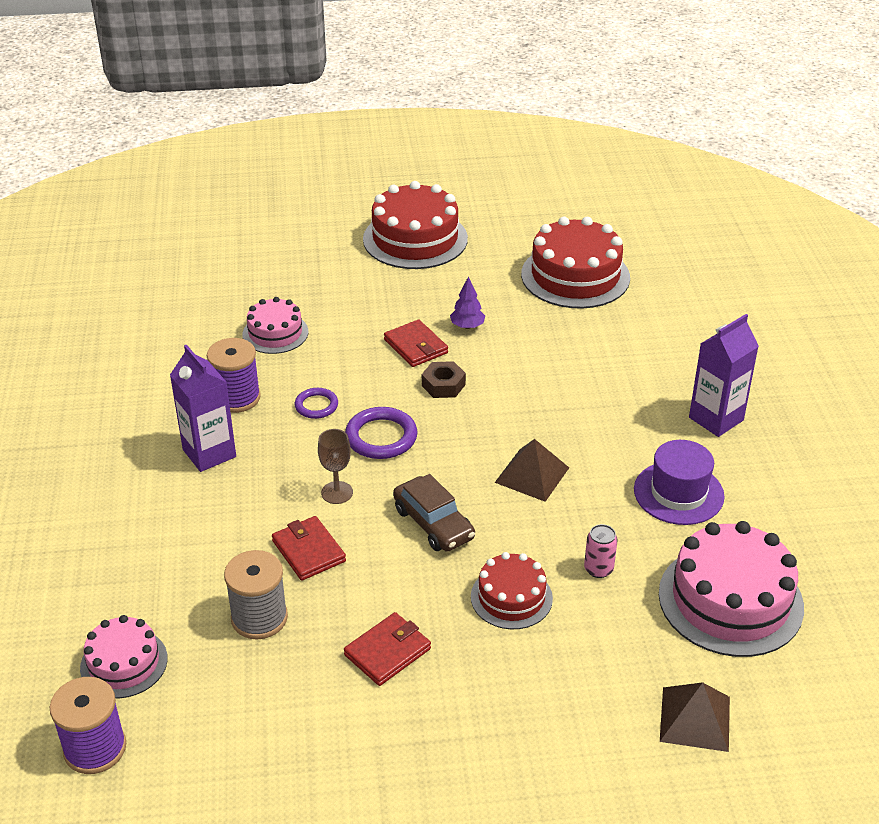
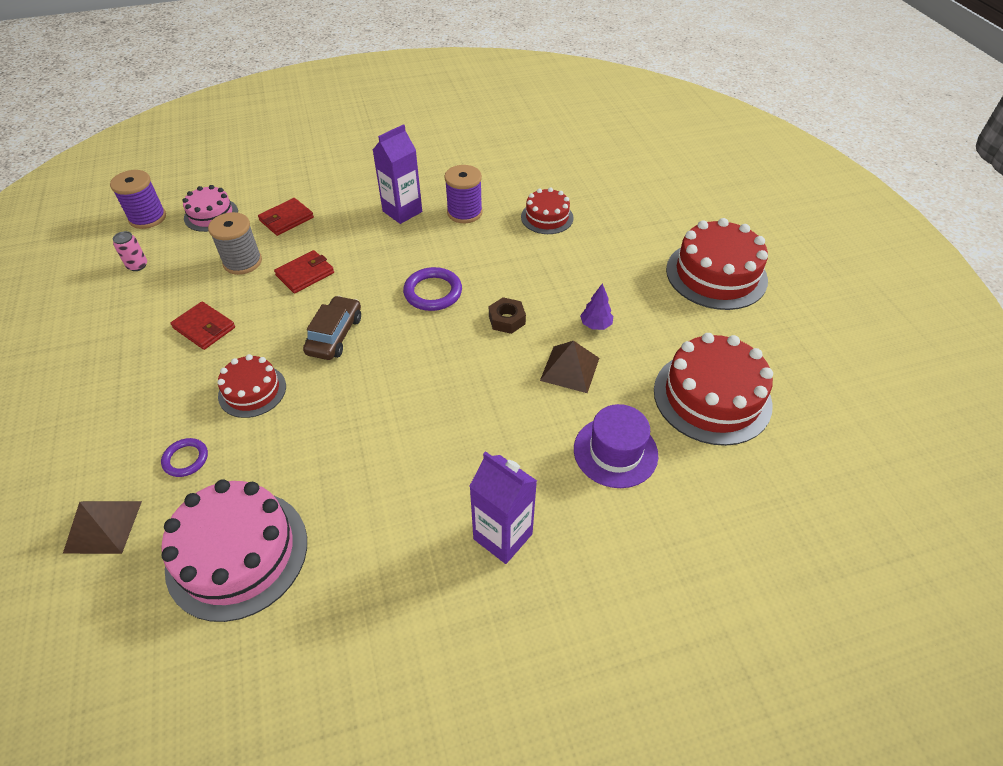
camera: 80 degrees right, 10 degrees up
(275, 333) = (547, 217): pink cake -> red cake
(316, 406) = (464, 252): purple ring -> purple ring (186, 459)
(337, 492) = (366, 278): brown goblet -> none
(416, 346) = (555, 296): red wallet -> red wallet (286, 219)
(433, 523) = (335, 335): brown car -> brown car turned 150 degrees clockwise
(532, 475) = (398, 390): brown pyramid -> brown pyramid (569, 369)
(598, 569) = (281, 446): pink can -> pink can (137, 265)
(678, 493) = (383, 505): purple hat -> purple hat (615, 452)

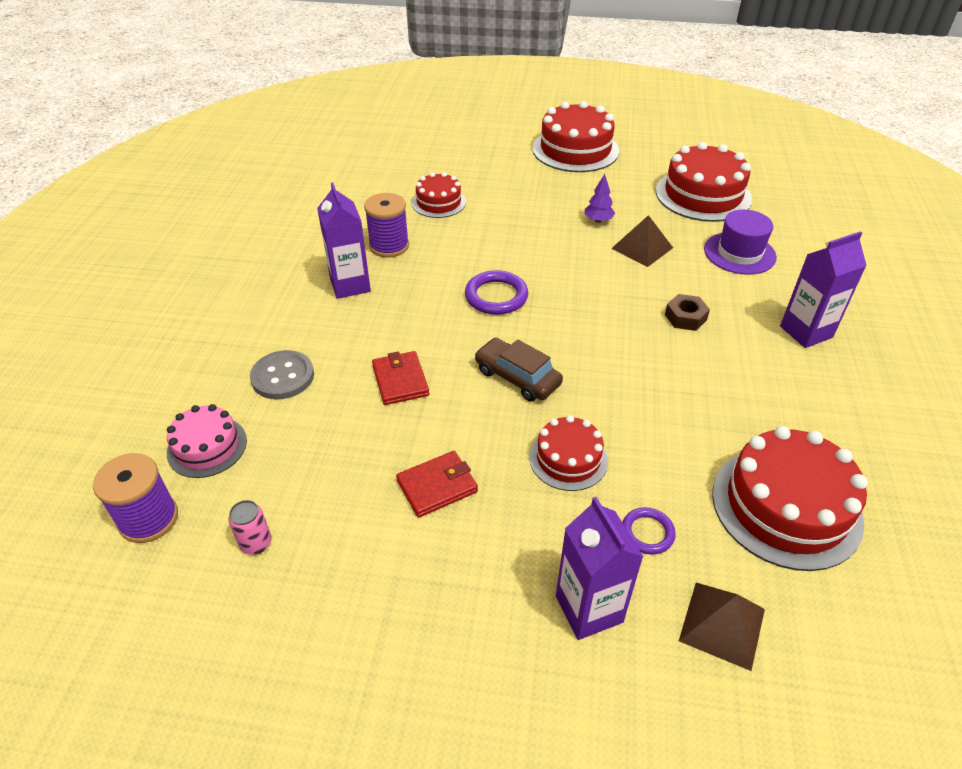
camera: 65 degrees left, 5 degrees down
(108, 441) = (589, 609): none -> purple carton
(237, 553) = (786, 506): pink cake -> red cake
(242, 262) = (336, 431): grey spool -> none
(286, 219) = (283, 376): red wallet -> grey button
(507, 320) = (563, 263): brown nut -> brown nut (685, 317)

